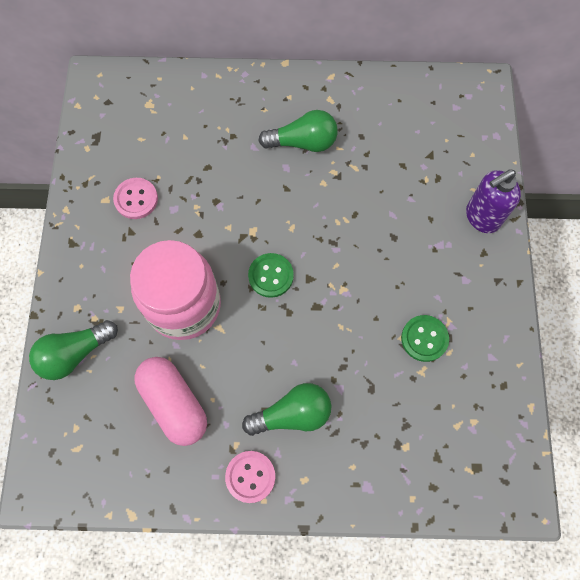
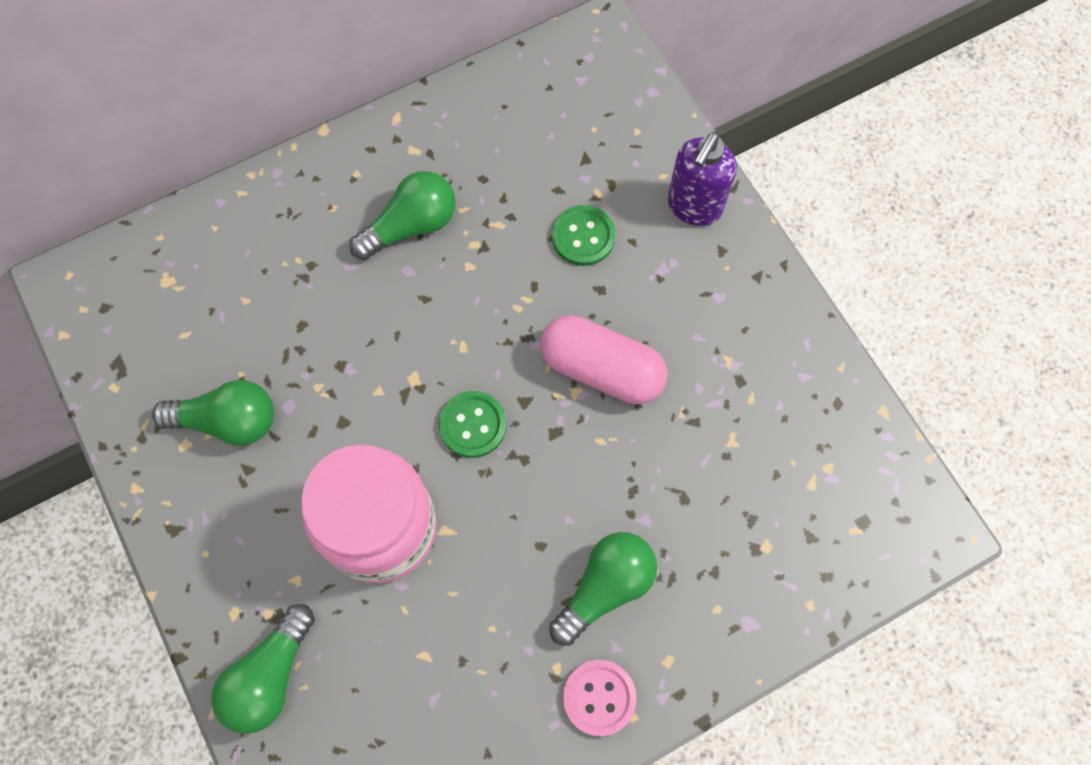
camera: 30 degrees left, 0 degrees up
(136, 199) = (228, 421): pink button -> green light bulb
(174, 403) = (445, 663): pink capsule -> pink capsule (602, 369)
(424, 339) = (712, 398): green button -> green button (583, 237)

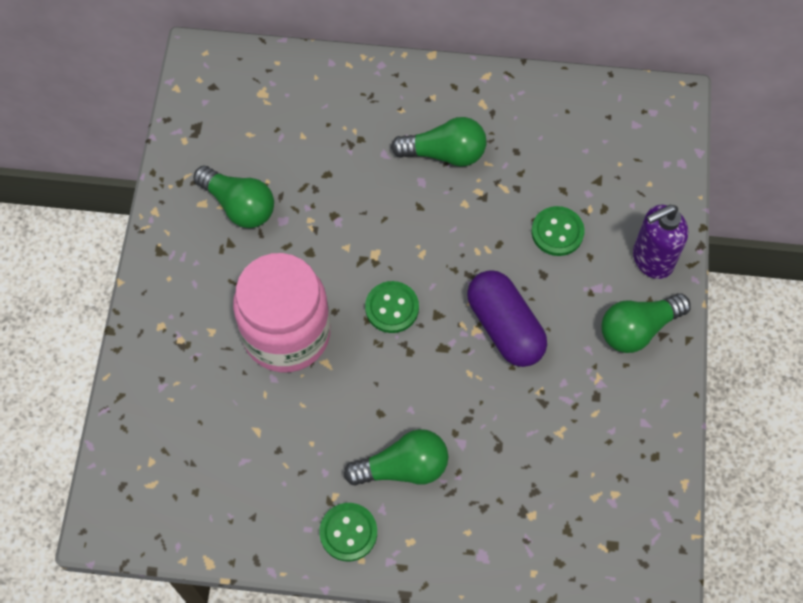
camera: 35 degrees right, 5 degrees down
(270, 676) = (155, 378): green light bulb -> green light bulb (638, 329)
(599, 697) = (348, 532): pink button -> green button
(602, 369) = (505, 327): pink capsule -> purple capsule

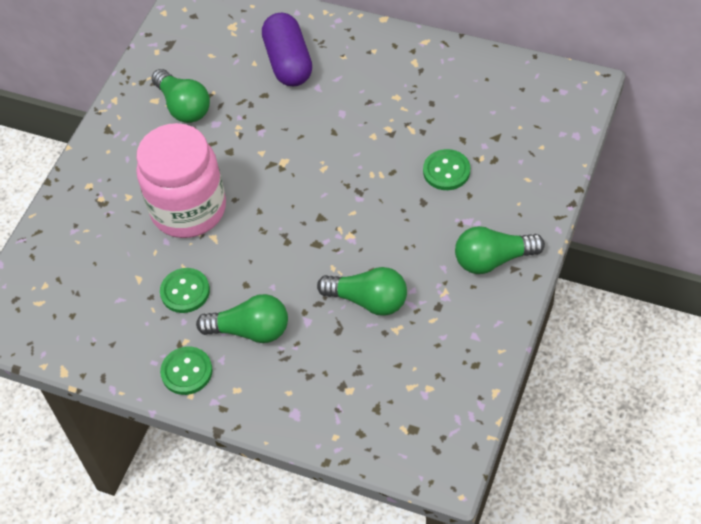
camera: 20 degrees right, 10 degrees down
(392, 308) = (283, 205): green button -> green button (185, 291)
(444, 153) = (369, 95): green light bulb -> green light bulb (368, 300)
(505, 327) = (375, 237): purple capsule -> purple capsule (288, 62)
(652, 259) = (524, 207): purple soap dispenser -> none

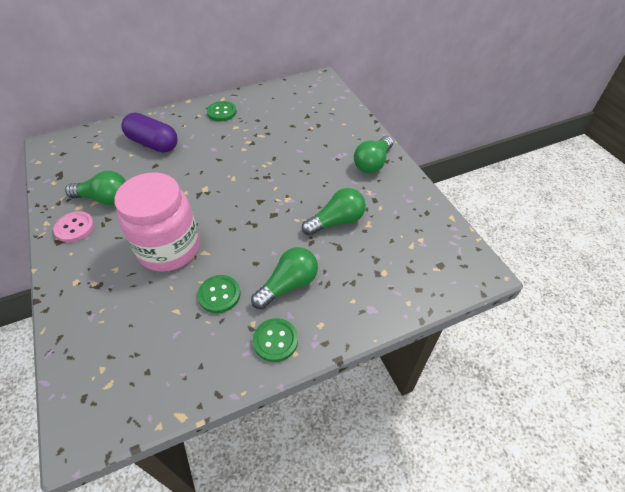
camera: 50 degrees left, 5 degrees down
(132, 124) = (75, 228): none -> pink button
(446, 171) = (301, 142): green button -> green button (222, 112)

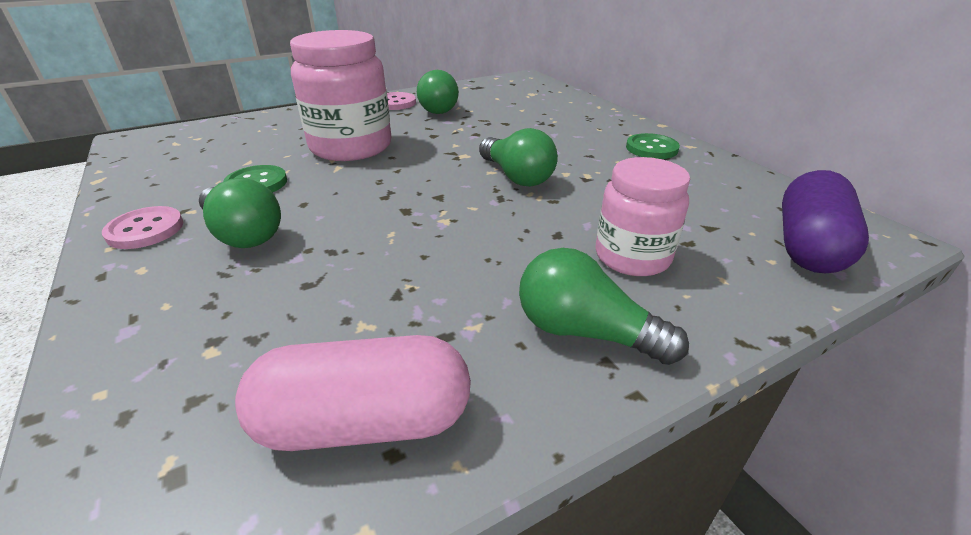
camera: 85 degrees right, 15 degrees down
(153, 143) = (549, 117): purple capsule -> purple capsule (808, 246)
(275, 340) = (145, 230): green button -> pink button
(327, 142) = (632, 257): none -> pink jar
(336, 221) = (379, 278): green light bulb -> green light bulb (516, 176)
(416, 220) = (364, 422): none -> pink capsule

